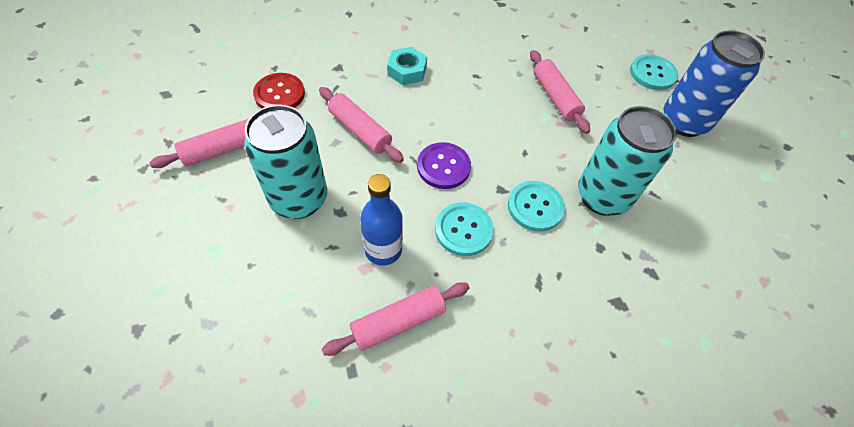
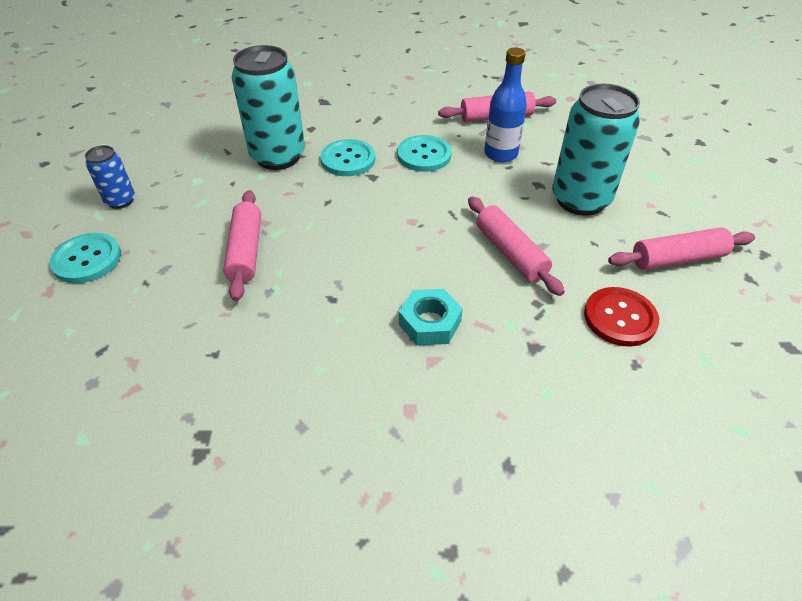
camera: 160 degrees left, 10 degrees down
(443, 167) = (423, 203): purple button -> none
(684, 121) = (120, 201): blue can -> blue can, size x0.51

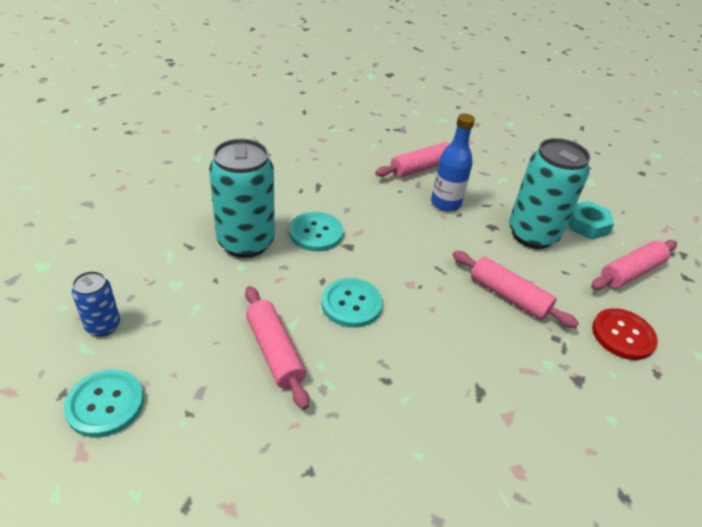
camera: 25 degrees left, 5 degrees down
(424, 155) = (382, 216): turquoise button -> turquoise button (351, 304)
(430, 323) = (485, 381): turquoise nut -> turquoise nut (587, 225)

